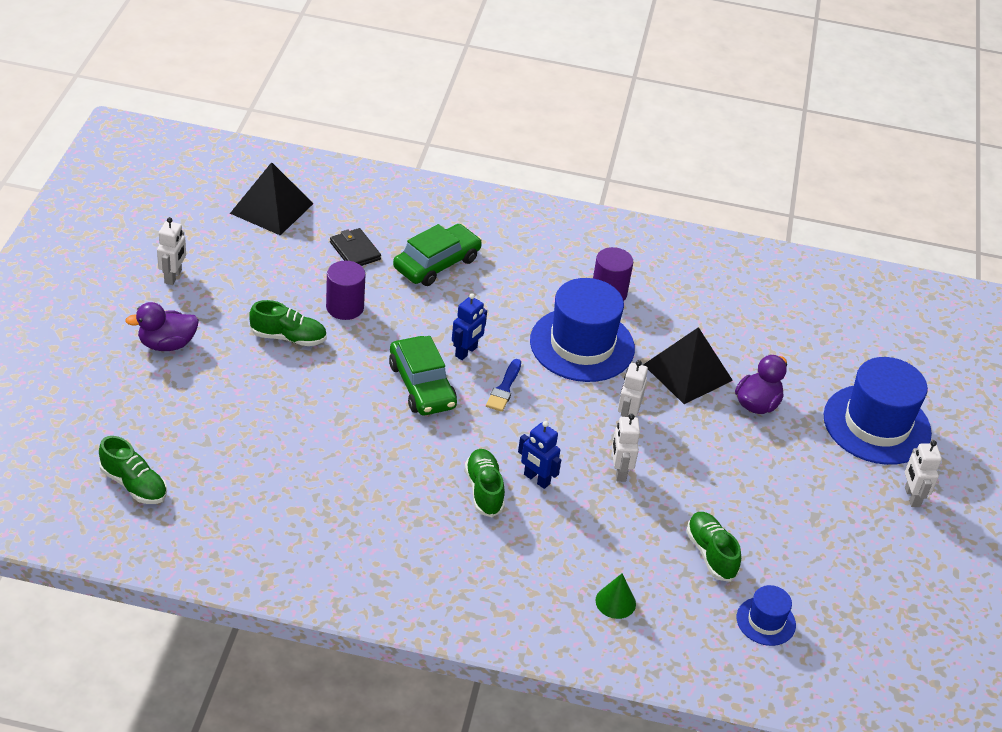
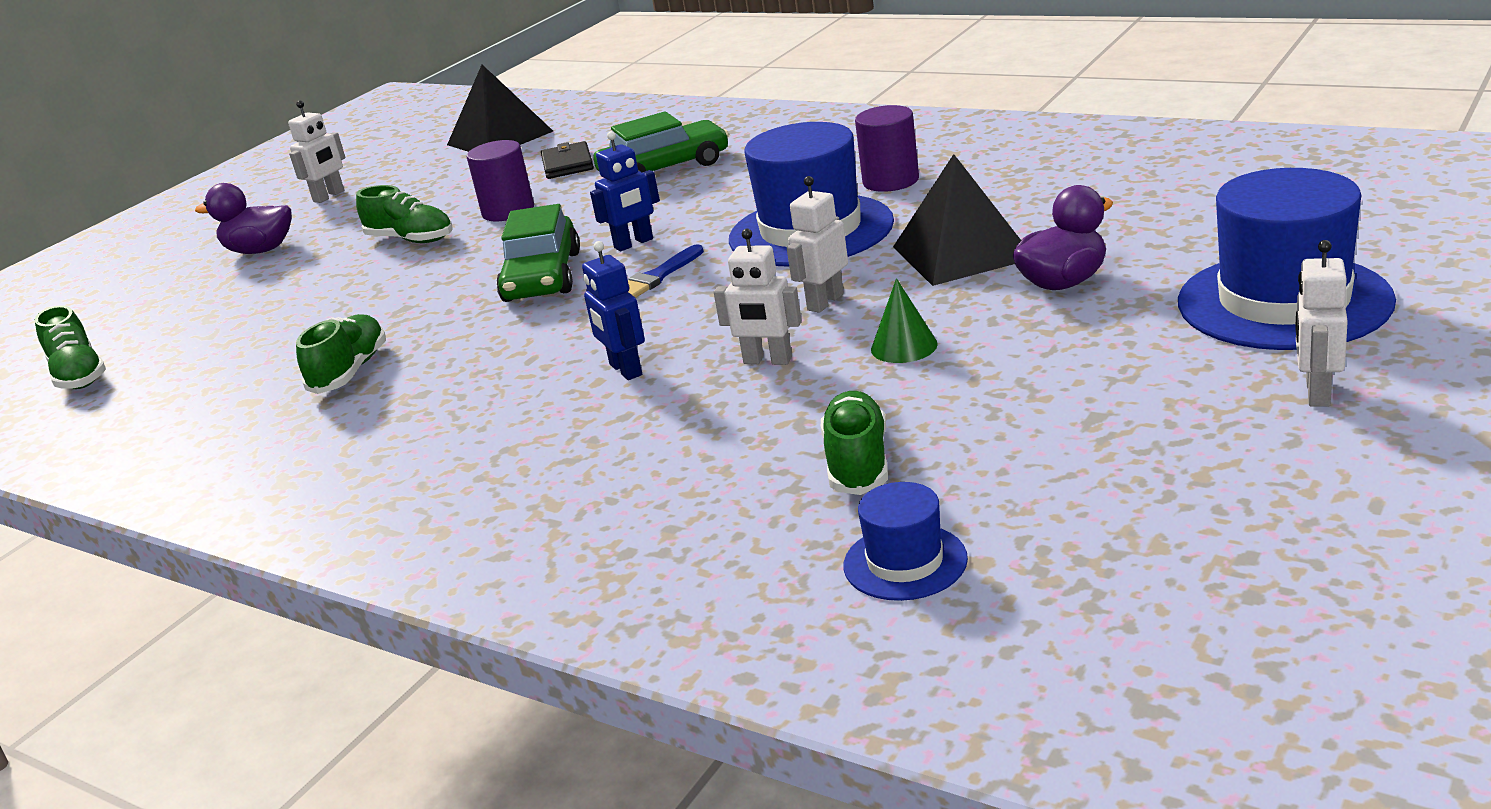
camera: 30 degrees right, 15 degrees down
(484, 490) = (534, 382): green shoe -> green shoe (350, 372)
(615, 602) = (635, 522): green cone -> green cone (904, 346)
(619, 471) = (767, 361): white robot -> white robot turned 90 degrees counterclockwise

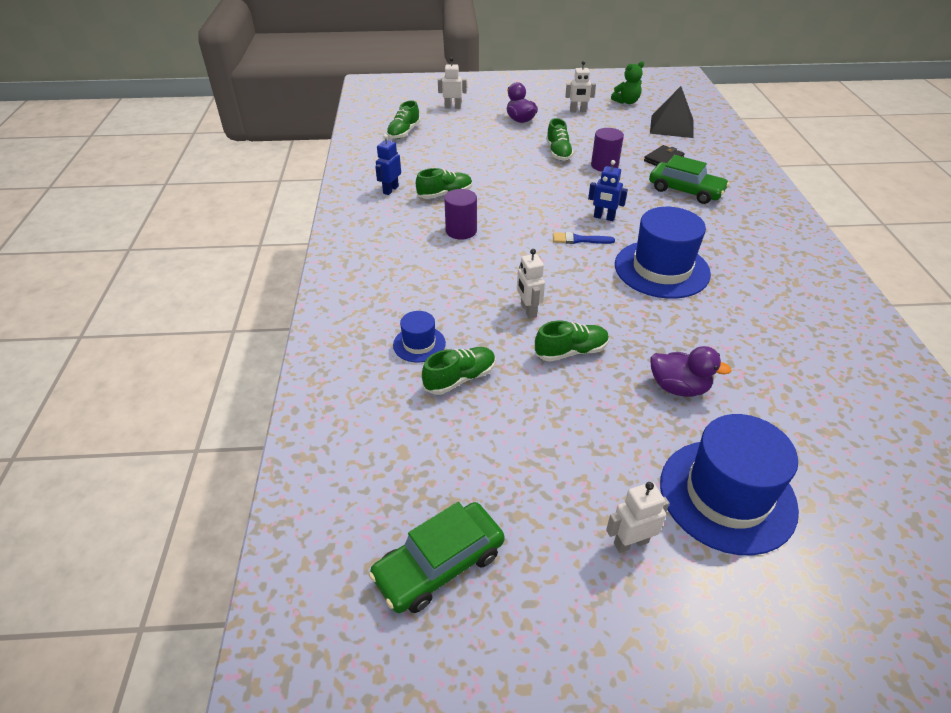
camera: 50 degrees right, 15 degrees up
(378, 153) = (626, 102): none -> green teddy bear
(542, 277) = (554, 205): green car -> green car (439, 564)
(625, 370) = (492, 269): blue robot -> blue robot (390, 190)
(825, 302) = (594, 305): white robot -> white robot (452, 107)
(890, 181) = (740, 274): purple cylinder -> purple cylinder (461, 231)
(904, 346) = (571, 352): green cone -> green shoe
(905, 562) = (391, 427): blue hat -> blue hat (419, 344)
(962, 252) = (682, 334): black pyramid -> none

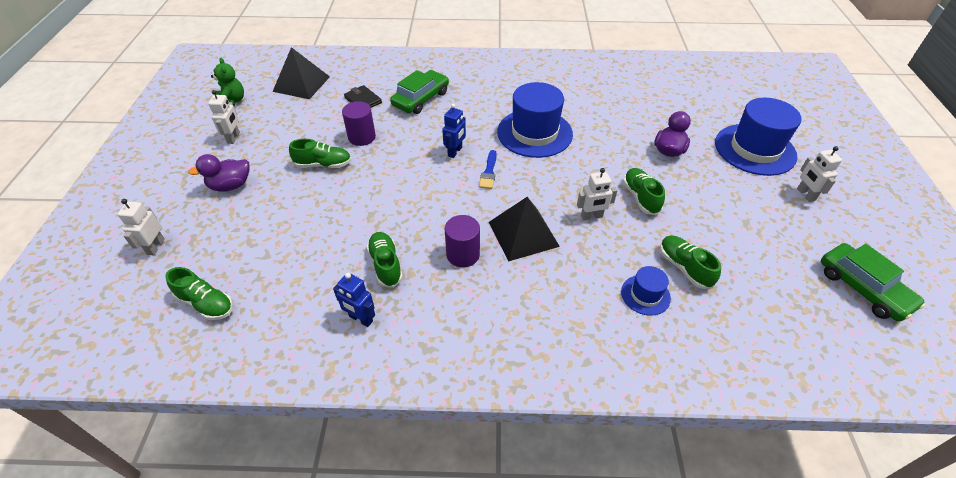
camera: 85 degrees left, 5 degrees up
(493, 264) = (523, 234): none -> black pyramid

